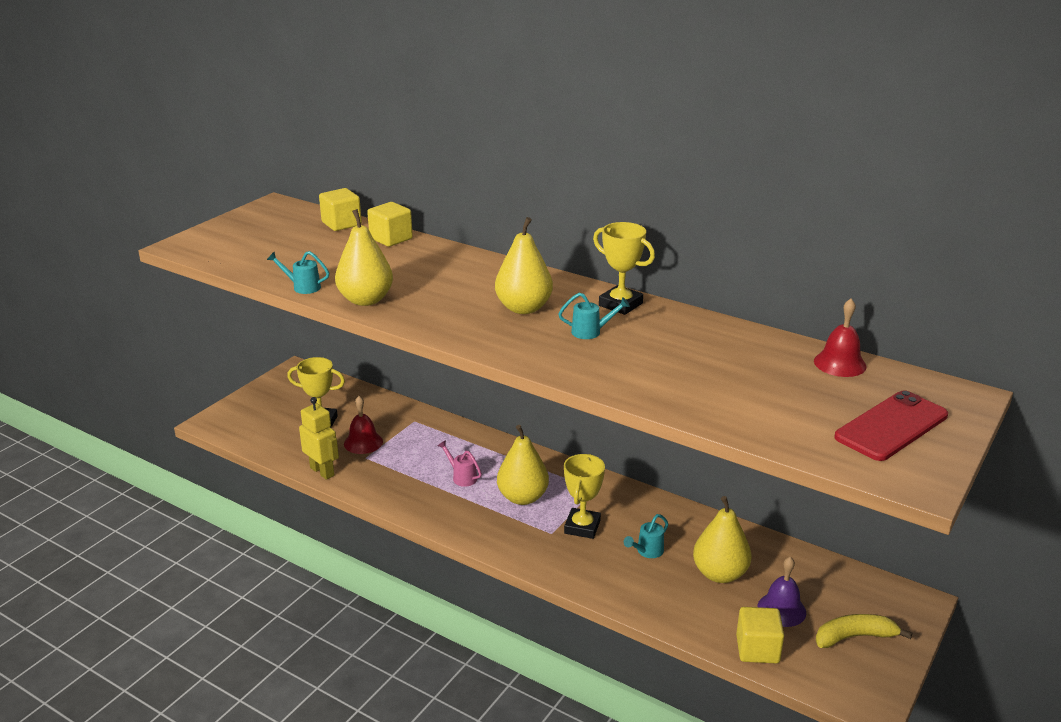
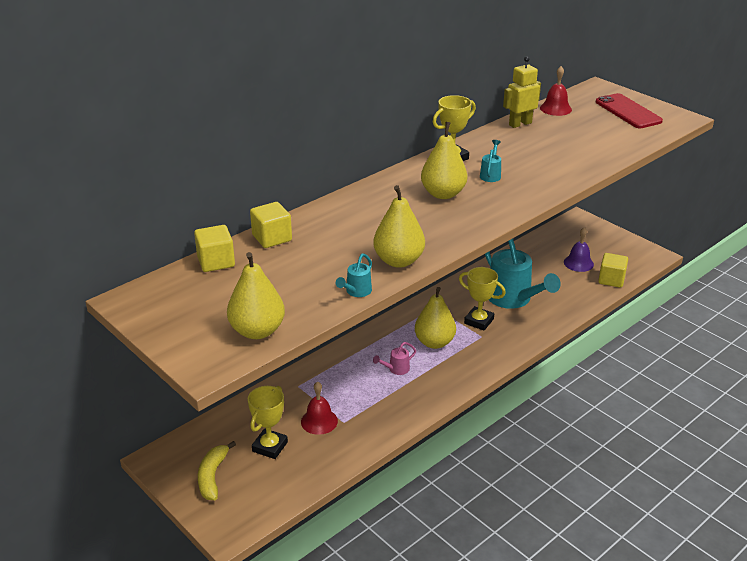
camera: 75 degrees left, 5 degrees up
(322, 471) = (355, 451): yellow robot -> yellow robot (520, 124)
(647, 551) = (513, 299): turquoise watering can -> turquoise watering can, size x2.40
(719, 574) = (542, 276): yellow pear -> yellow pear (257, 331)
(854, 637) = (605, 246): yellow banana -> yellow banana (212, 476)

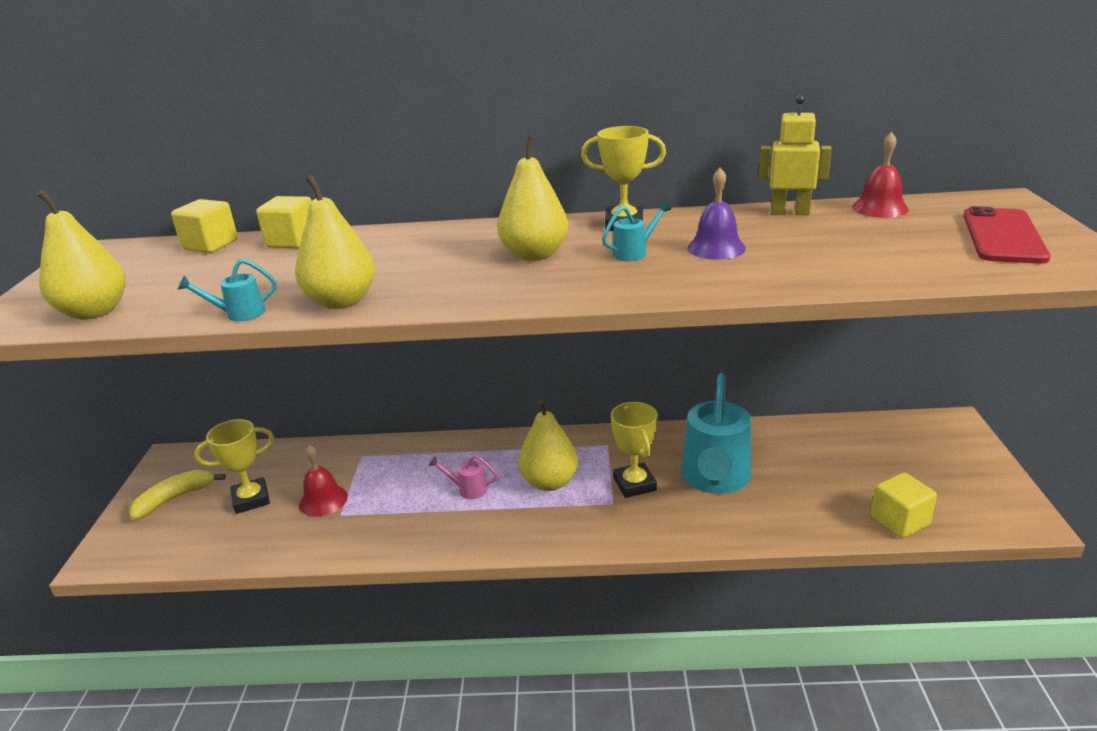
camera: 45 degrees right, 5 degrees down
(578, 263) = (875, 477): purple bell -> purple bell (716, 248)

